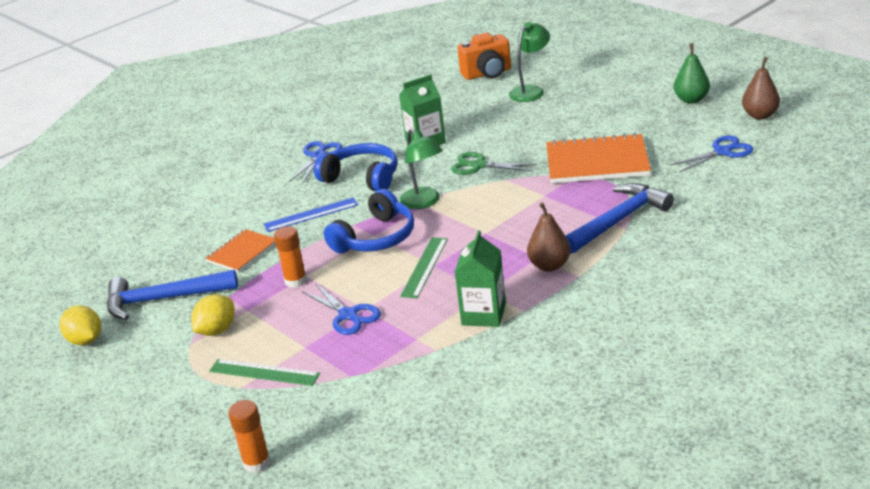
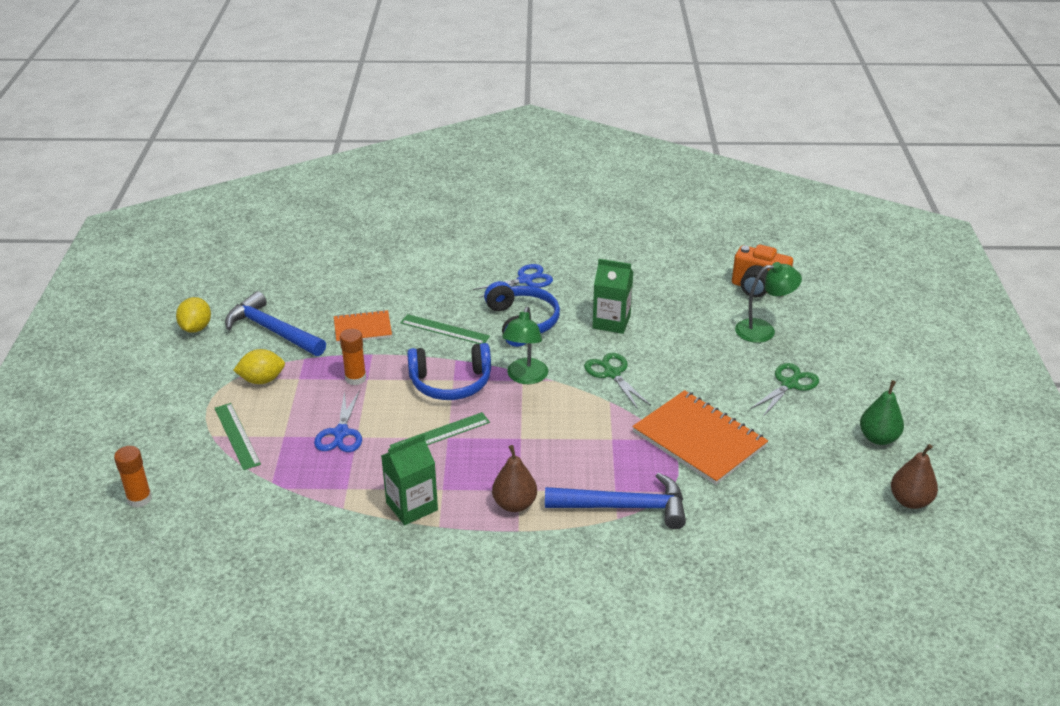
camera: 40 degrees right, 5 degrees up
(311, 214) = (444, 329): blue ruler -> green ruler
(596, 106) = (789, 384): none -> green scissors
(723, 151) = (813, 511): blue scissors -> none

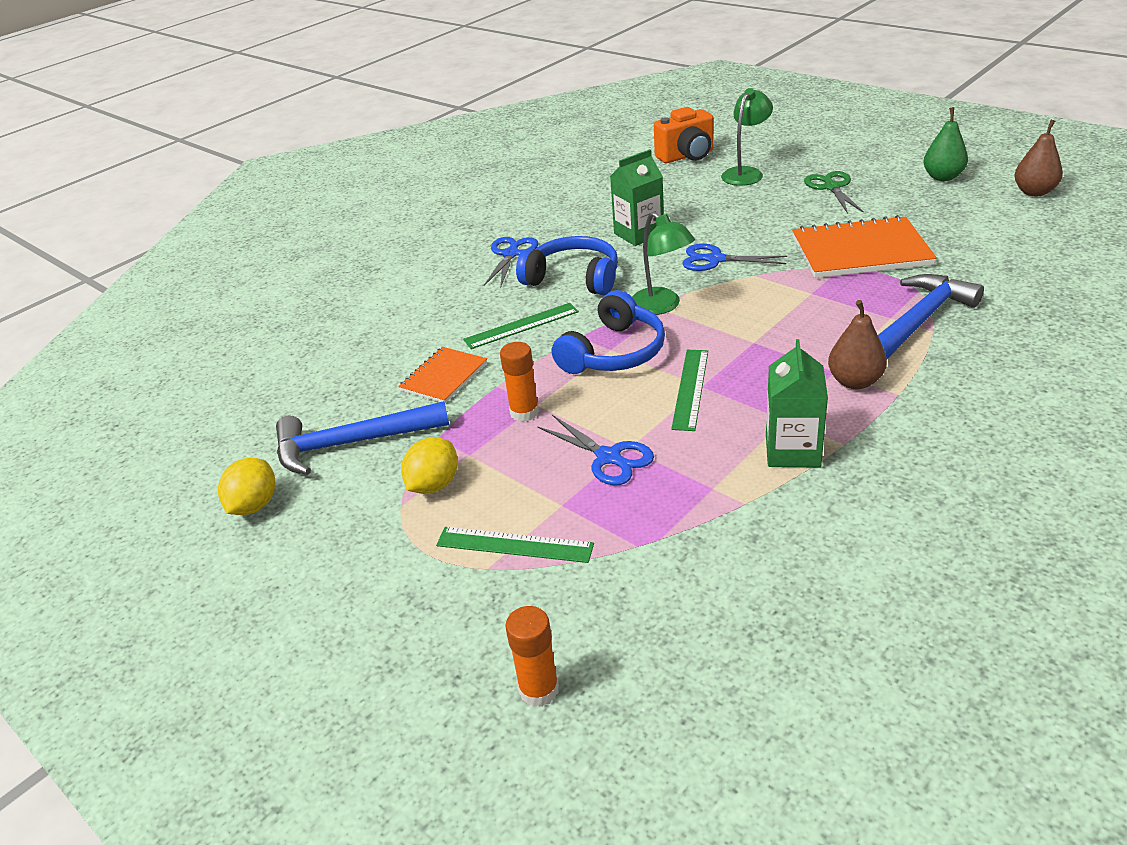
camera: 45 degrees left, 0 degrees up
(196, 328) = (254, 505): yellow lemon -> yellow lemon turned 60 degrees clockwise
(612, 373) = (715, 259): green scissors -> blue scissors

